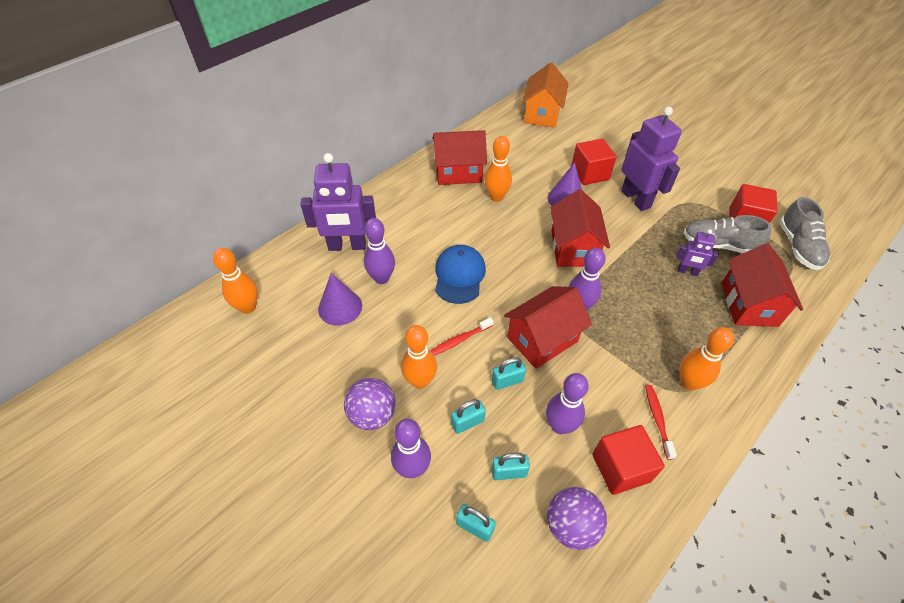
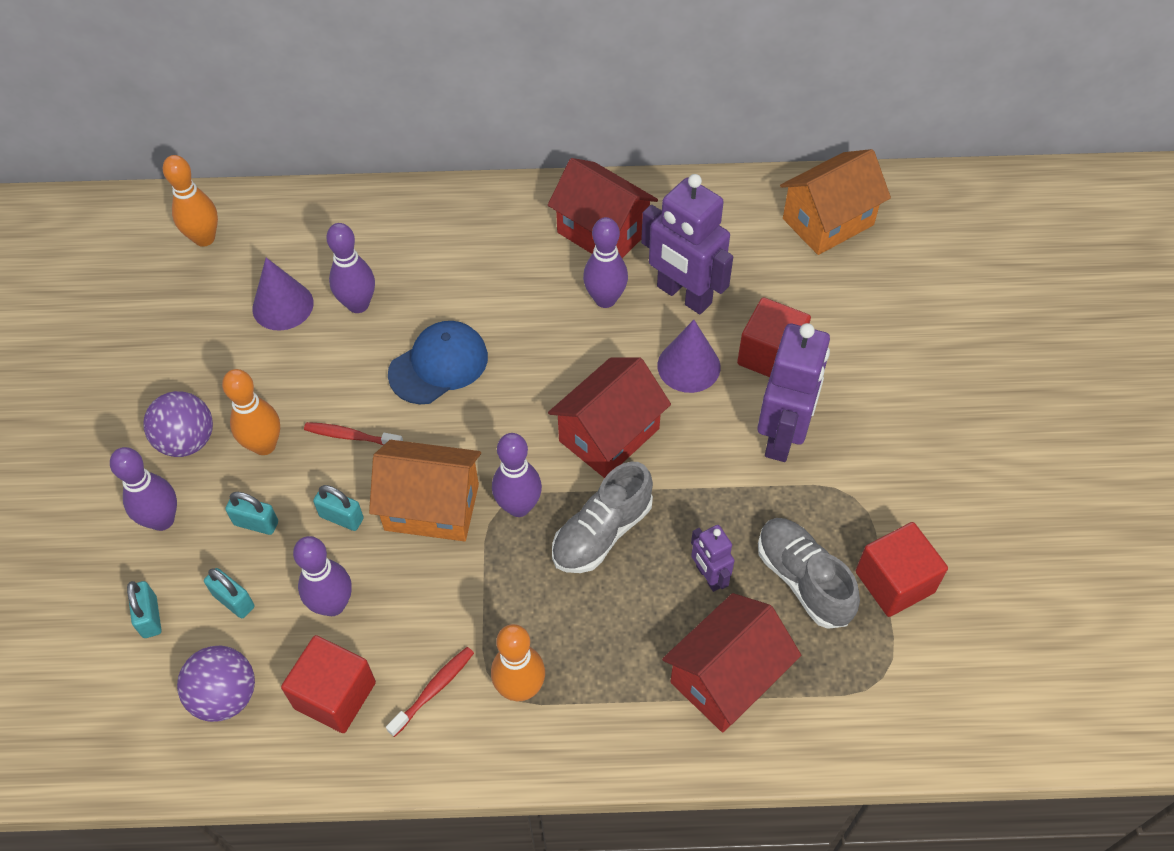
camera: 45 degrees right, 5 degrees up
(347, 246) = (368, 239): purple robot -> purple robot (683, 295)
(496, 197) = (605, 299): orange bowling pin -> purple bowling pin
(542, 339) = (432, 507): red house -> orange house
(798, 247) = (916, 675): grey shoe -> grey shoe (602, 532)

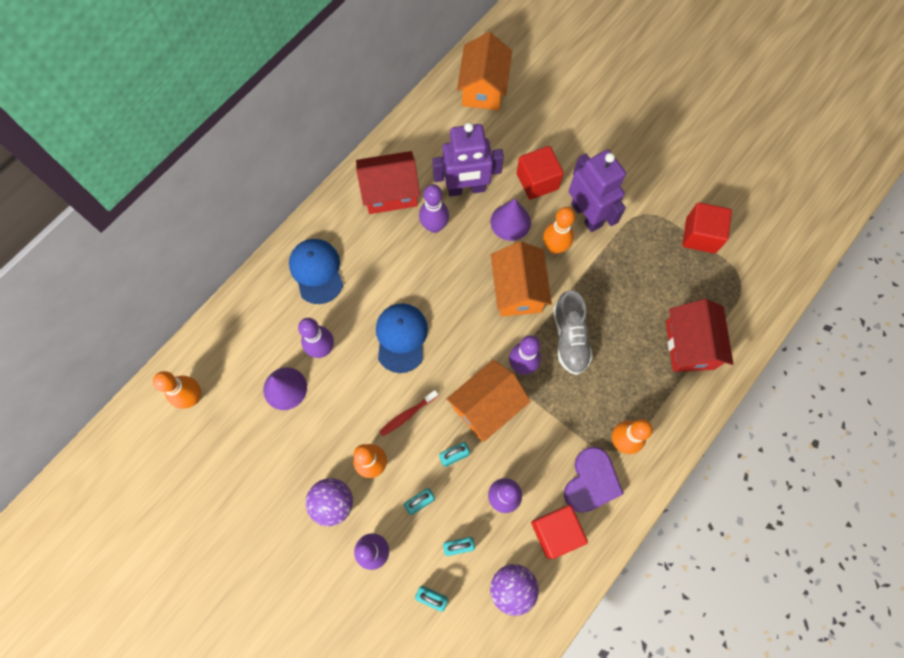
camera: 50 degrees left, 15 degrees up
(434, 689) = (591, 482): red toothbrush -> purple heart
(443, 237) = (316, 271): none -> blue cap
(609, 435) = (517, 290): red house -> orange house
(704, 433) = (554, 247): none -> orange bowling pin
(708, 576) = (633, 310): purple robot -> none
(803, 580) = (668, 271): grey shoe -> none

